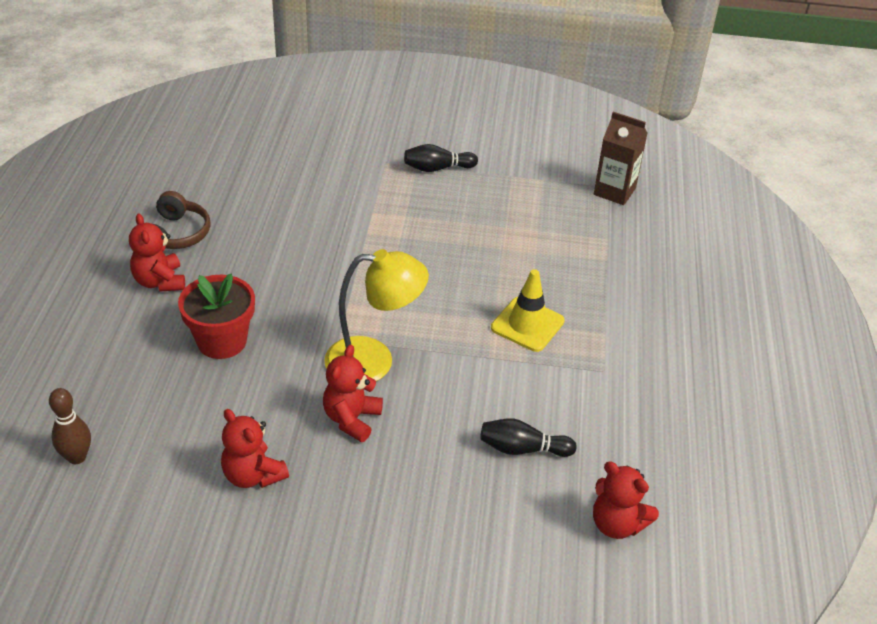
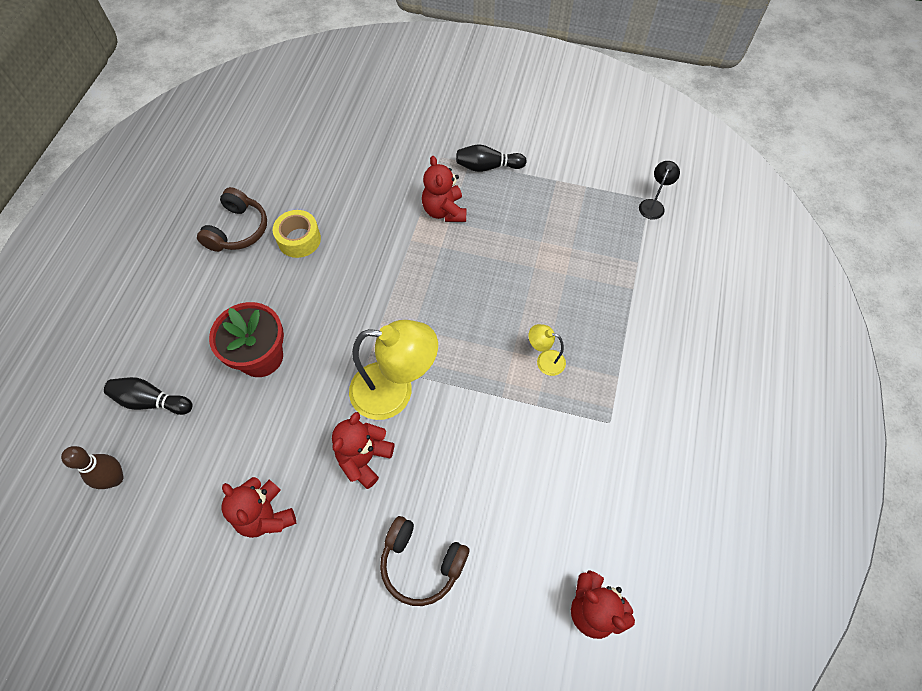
camera: 10 degrees right, 20 degrees up
(160, 281) = (216, 283): red teddy bear -> red teddy bear (444, 211)
(245, 239) = (299, 239): none -> yellow tape
(429, 502) = (421, 563): none -> brown headphones
(522, 449) = (518, 509): black bowling pin -> black bowling pin (151, 401)
(527, 324) = (544, 360): yellow traffic cone -> yellow lamp
(614, 191) = (653, 205): brown carton -> black lamp

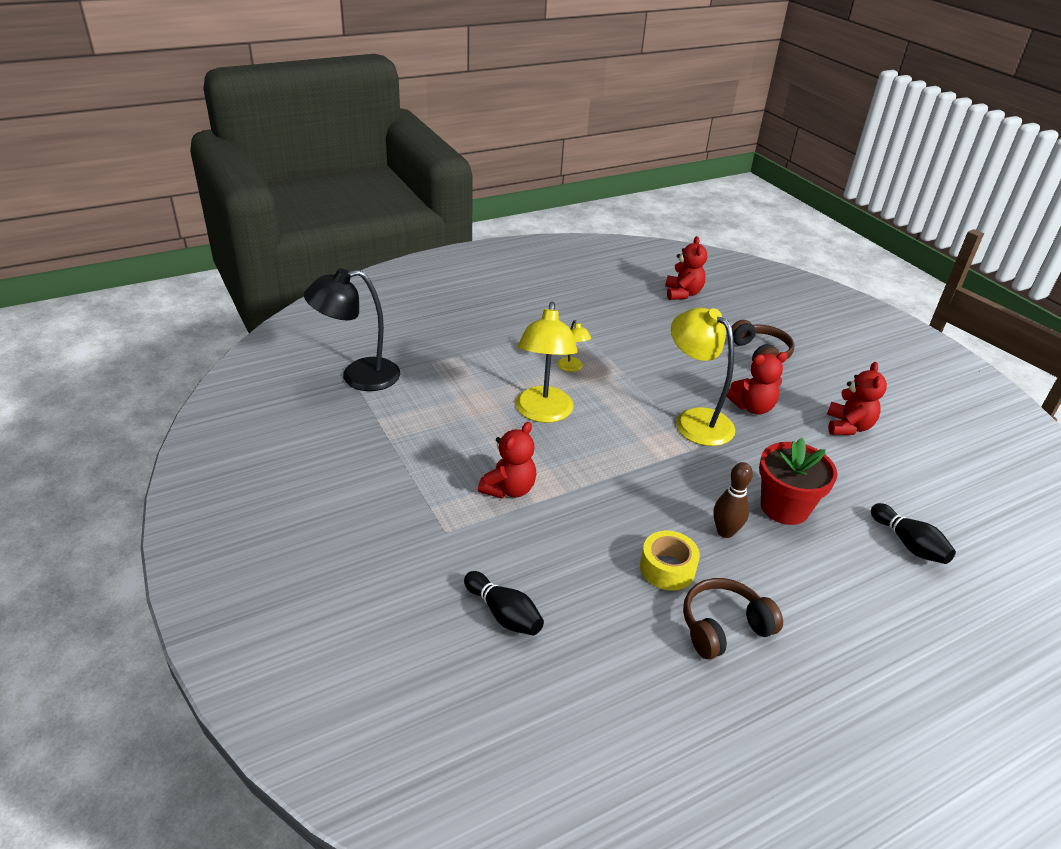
camera: 135 degrees left, 25 degrees down
(115, 478) = (965, 516): brown bowling pin -> brown bowling pin (725, 532)
(488, 167) = (421, 491): black bowling pin -> black bowling pin (504, 614)
(503, 290) = (543, 413): none -> yellow lamp
(653, 205) = (358, 376): black lamp -> black lamp, size x2.13

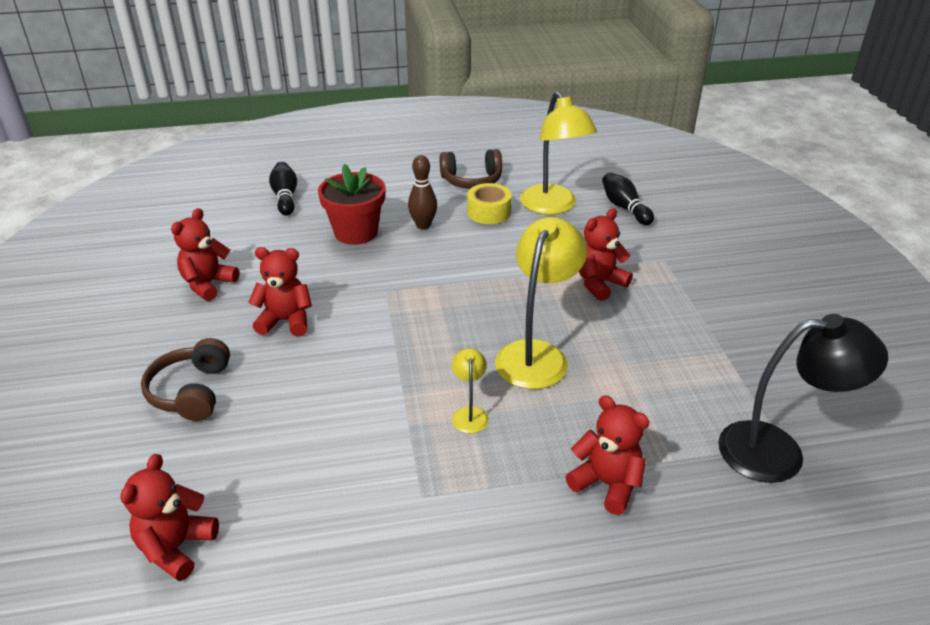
camera: 160 degrees left, 0 degrees up
(471, 345) = (607, 484): none -> red teddy bear
(695, 420) = (365, 317): yellow lamp -> yellow lamp (553, 206)

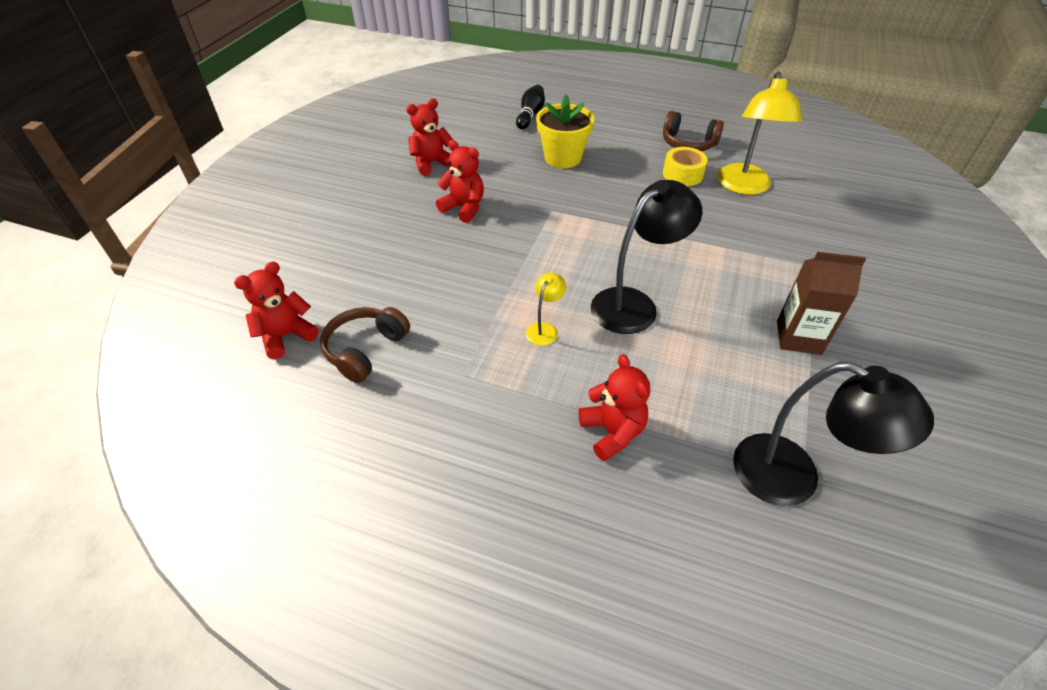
camera: 30 degrees right, 10 degrees up
(192, 391) = (368, 235): brown headphones -> brown headphones (365, 350)
(356, 232) = (563, 158): red flower pot -> yellow flower pot
(423, 225) = (619, 168): brown bowling pin -> none
(536, 354) = (634, 304): yellow lamp -> black lamp
(599, 283) = (735, 266): red teddy bear -> none
(624, 208) = (812, 208): black bowling pin -> none
(696, 328) = (798, 337): none -> brown carton

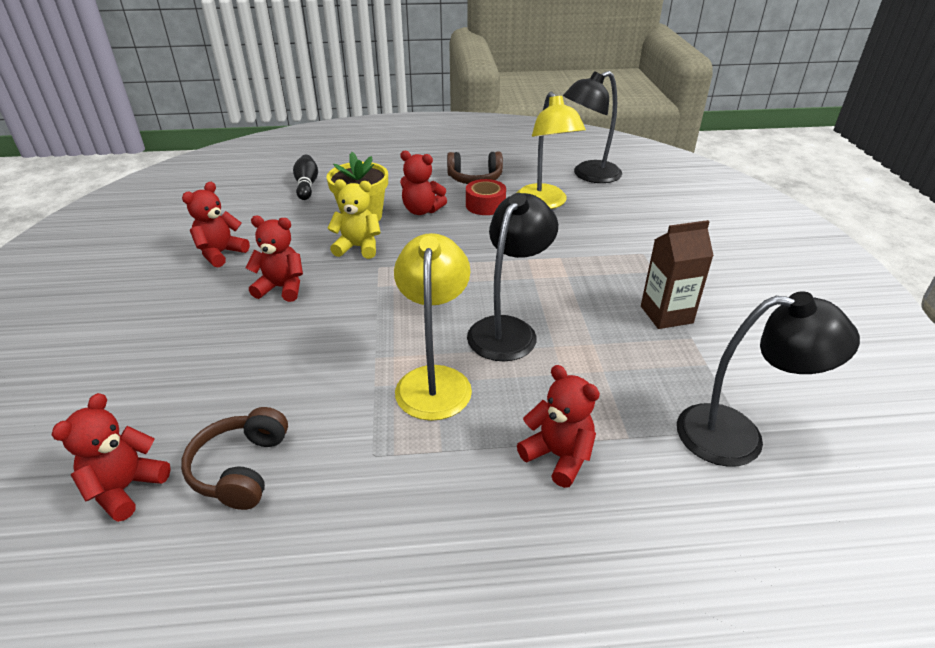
camera: 25 degrees left, 10 degrees down
(544, 187) = (358, 247): none -> yellow teddy bear
(544, 329) = (434, 380): yellow lamp -> yellow lamp, size x2.13
(619, 165) = (422, 210): none -> red teddy bear
(682, 174) = (485, 205): yellow tape -> red tape
(810, 167) = (588, 175): none -> black lamp

